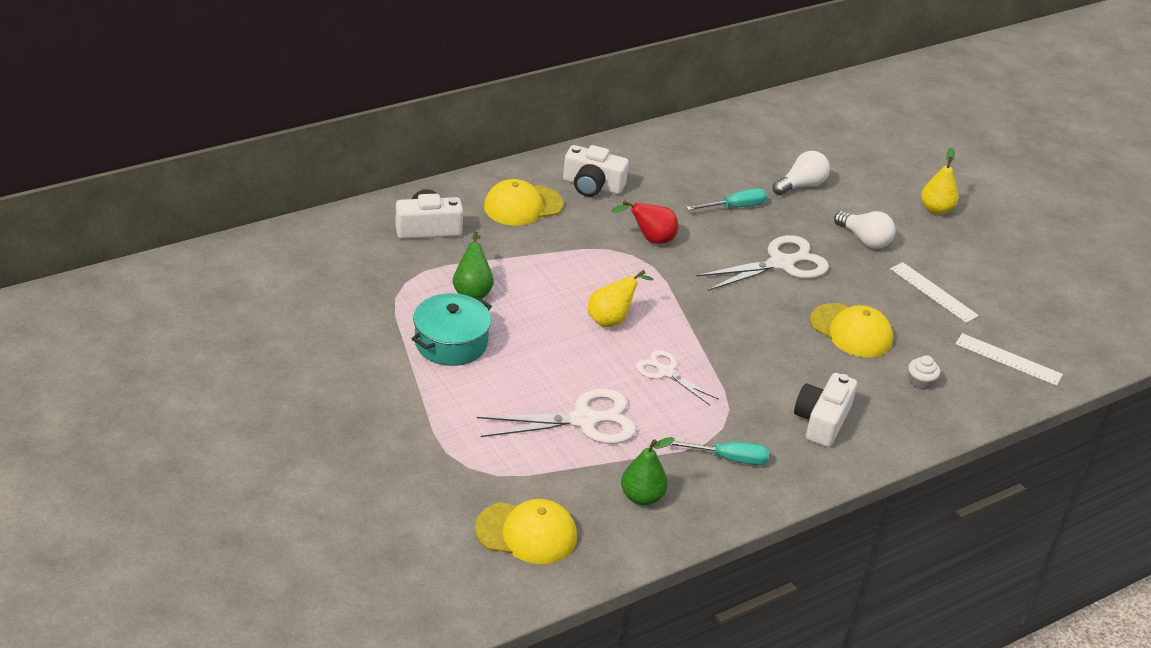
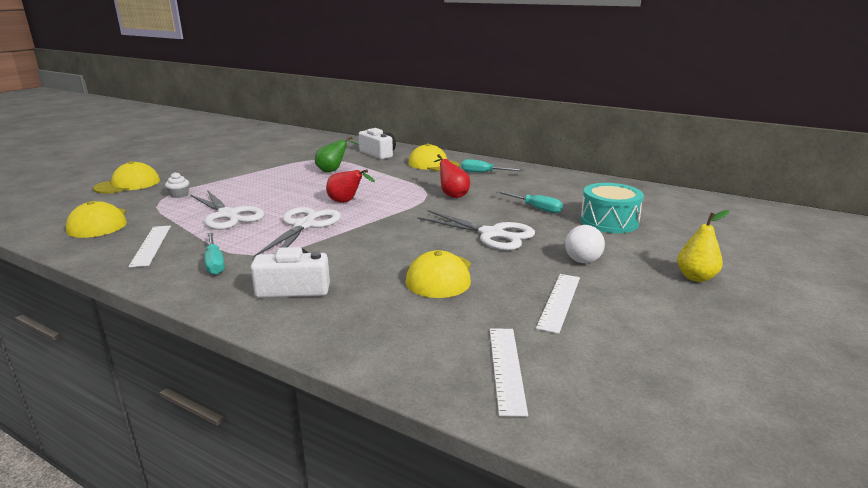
camera: 65 degrees right, 15 degrees down
(363, 489) = (128, 184): none -> yellow cap
(451, 343) = (278, 175): turquoise pot -> none
(592, 185) = (483, 173): white camera -> turquoise screwdriver
(611, 320) = (346, 202): yellow pear -> red pear
(642, 497) = (151, 245): green pear -> white ruler
(666, 372) = (304, 226): white scissors -> white scissors, size x1.66
(801, 185) = (609, 221): white light bulb -> turquoise drum
(920, 382) = (401, 323): white cupcake -> white cupcake (179, 195)

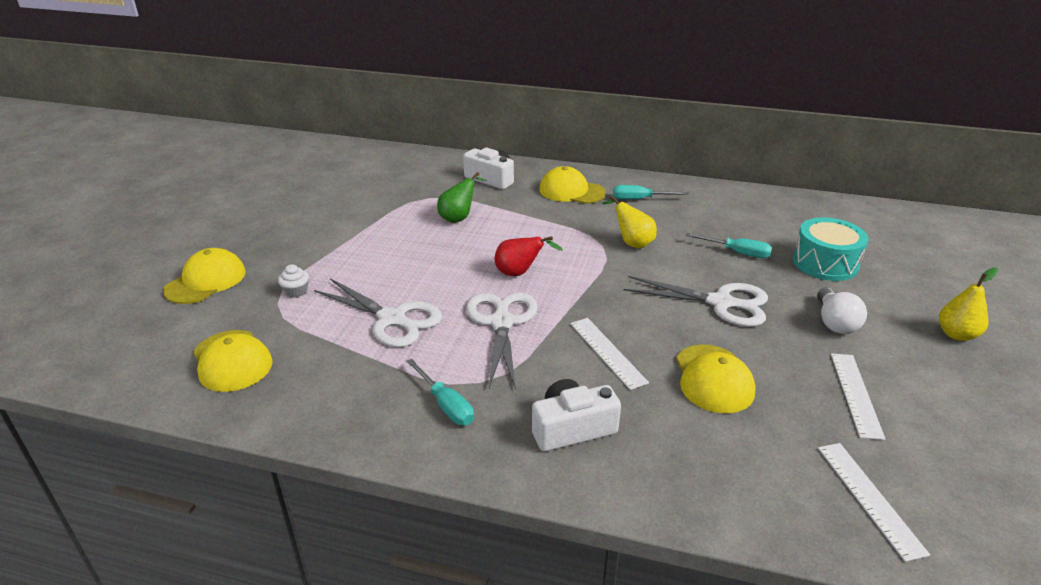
camera: 15 degrees left, 10 degrees up
(151, 245) = (339, 389): white ruler -> white ruler (607, 352)
(452, 195) = (632, 243): red pear -> yellow pear

